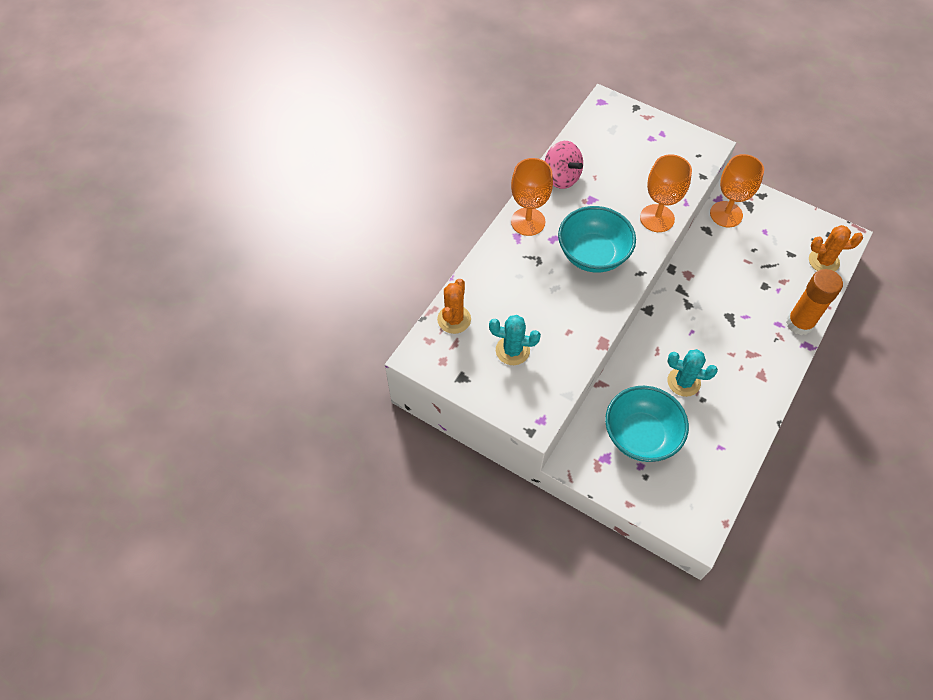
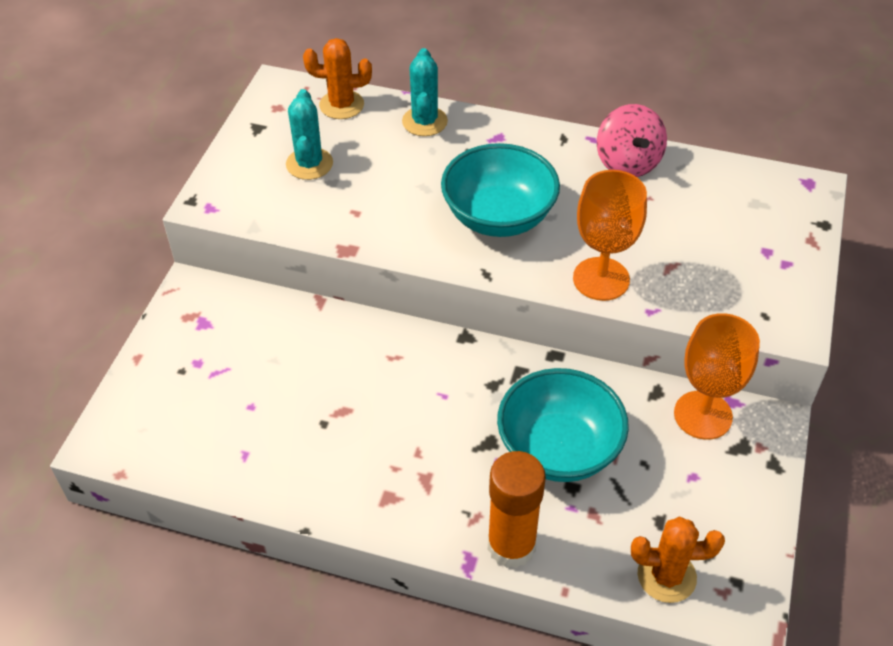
camera: 75 degrees right, 10 degrees down
(528, 222) = (528, 143): orange goblet -> none
(561, 177) = (627, 163): pink spinning top -> pink spinning top turned 45 degrees counterclockwise
(641, 435) = (245, 356): turquoise bowl -> turquoise bowl (558, 449)
(683, 382) = (348, 395): turquoise cactus -> turquoise cactus (424, 121)
(823, 261) = (666, 576): orange cactus -> orange cactus turned 75 degrees counterclockwise

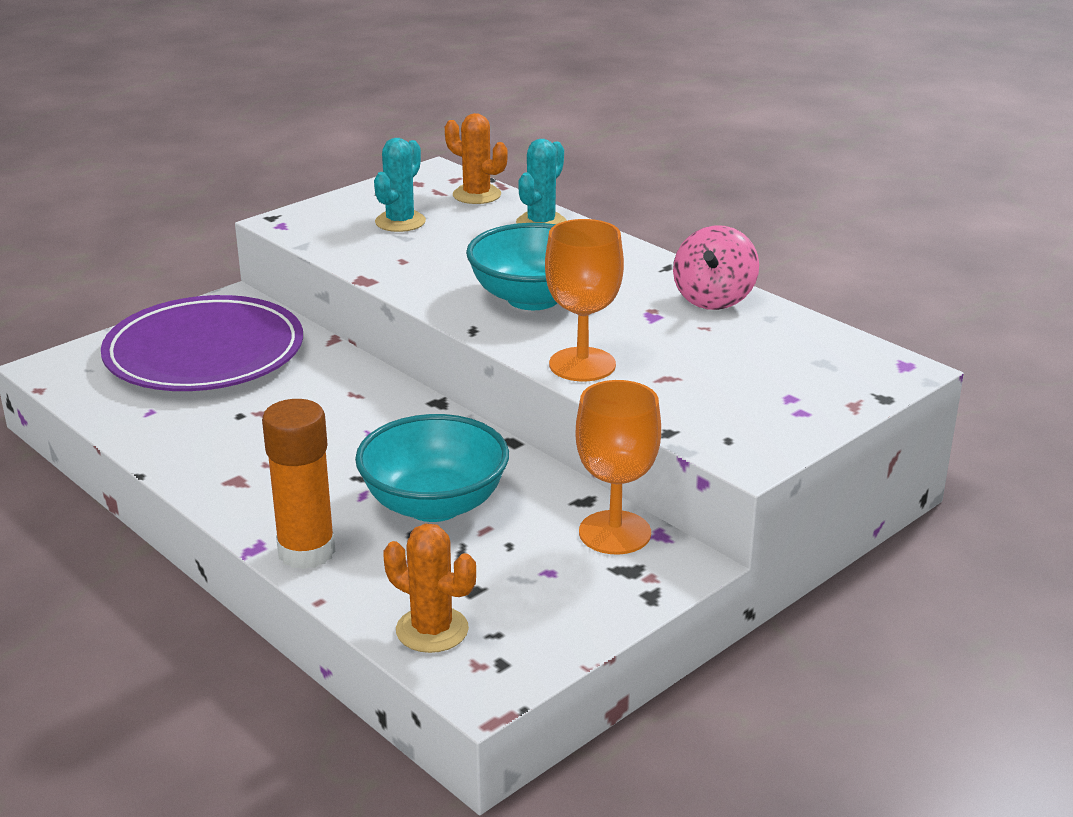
camera: 30 degrees right, 20 degrees down
(227, 364) = (204, 353): none -> purple plate

